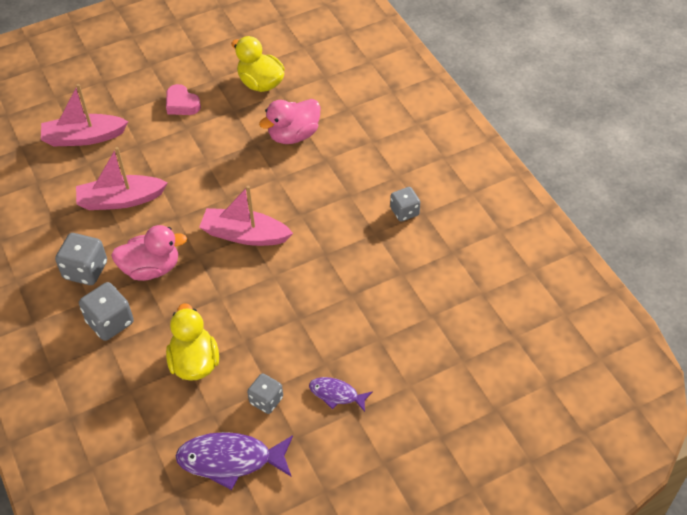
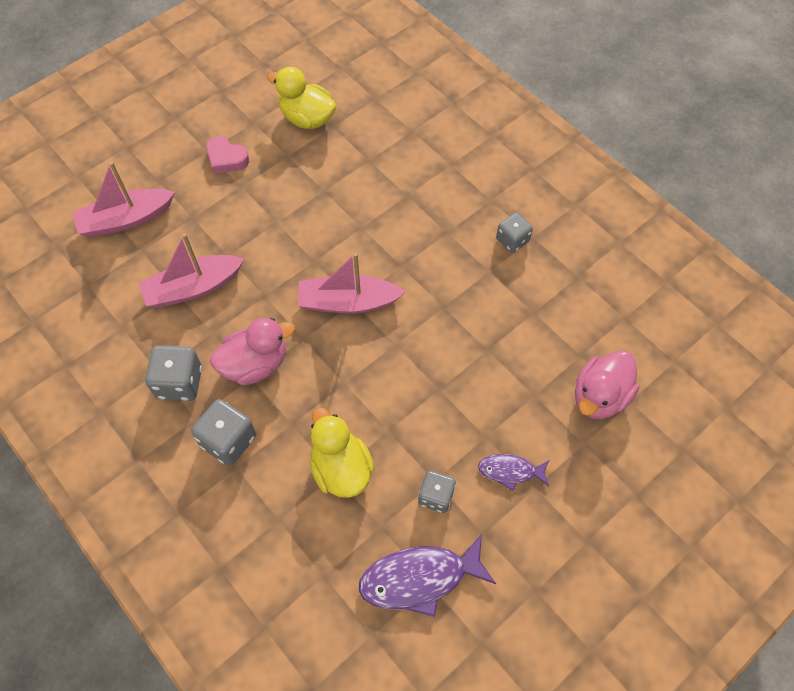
camera: 15 degrees left, 10 degrees up
(293, 135) = (363, 173): pink duck -> pink duck (599, 397)

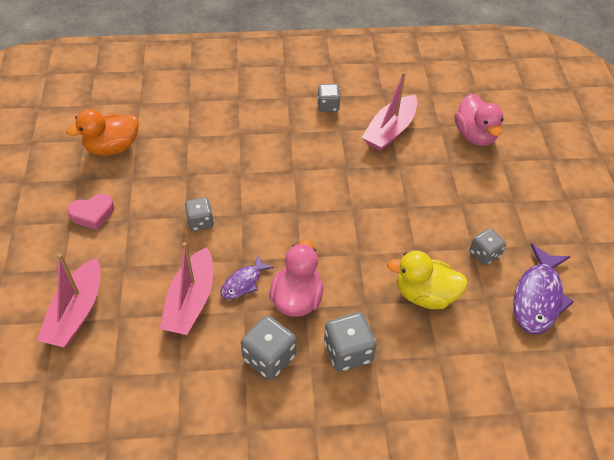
camera: 55 degrees left, 10 degrees down
(280, 237) = (200, 222): none -> grey dice
(307, 118) = (112, 147): yellow duck -> orange duck
(347, 302) = (295, 215): pink boat -> pink boat (390, 131)
(510, 471) = (494, 206): purple fish -> purple fish (243, 282)

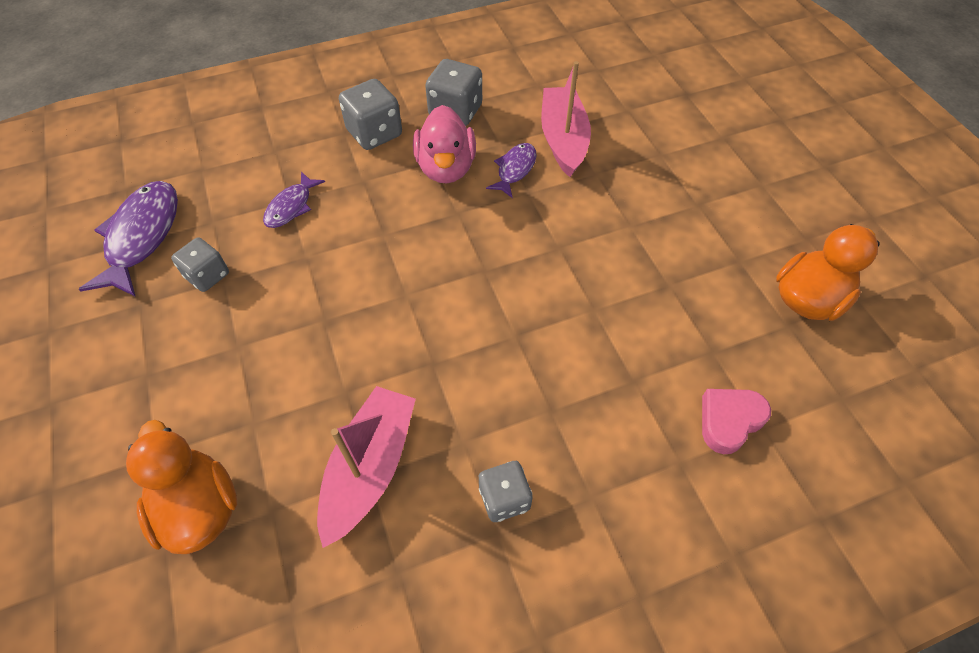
camera: 165 degrees right, 5 degrees up
(76, 312) = (673, 105): pink boat -> none
(93, 214) = (746, 200): pink heart -> pink heart (729, 421)
(200, 222) = (606, 224): grey dice -> none
(425, 294) = (291, 206): yellow duck -> purple fish
(475, 135) = (199, 507): pink duck -> orange duck

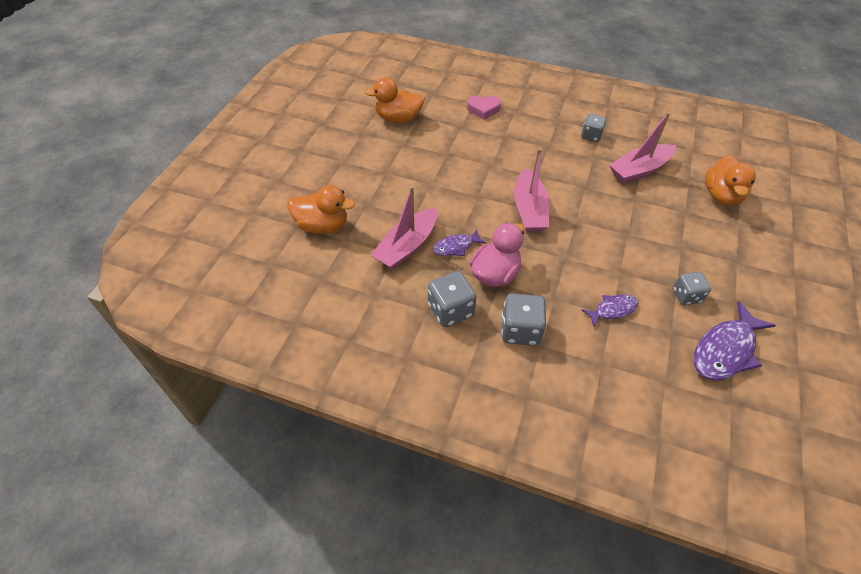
camera: 140 degrees left, 5 degrees down
(478, 270) = (529, 210): none -> pink boat
(667, 107) = (322, 225): none -> orange duck

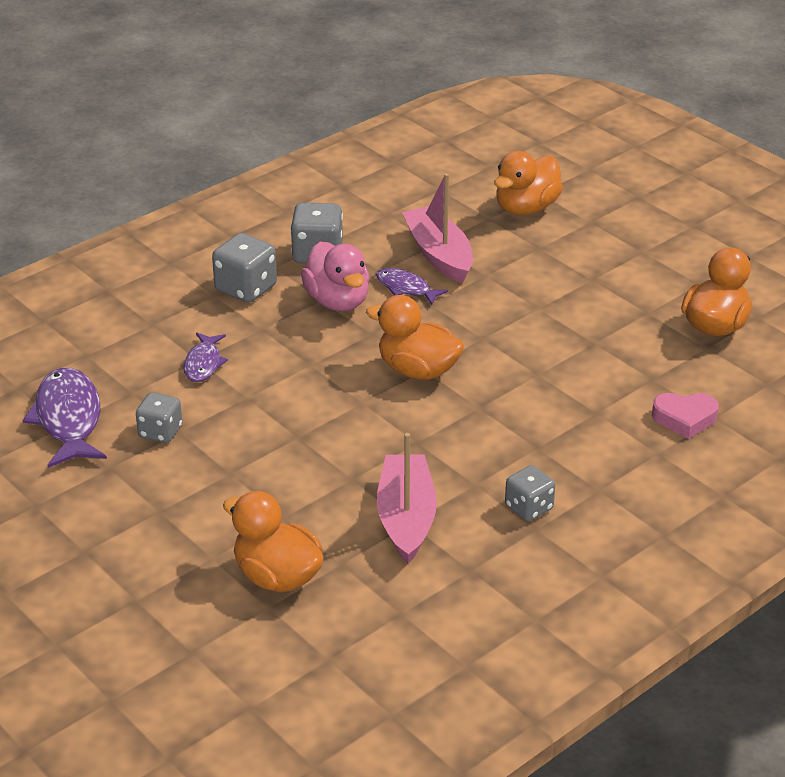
camera: 120 degrees right, 15 degrees down
(455, 247) = (406, 288): purple fish -> purple fish turned 60 degrees counterclockwise
(483, 109) = (684, 419): pink heart -> pink heart turned 120 degrees counterclockwise
(529, 210) = (417, 370): pink boat -> orange duck

